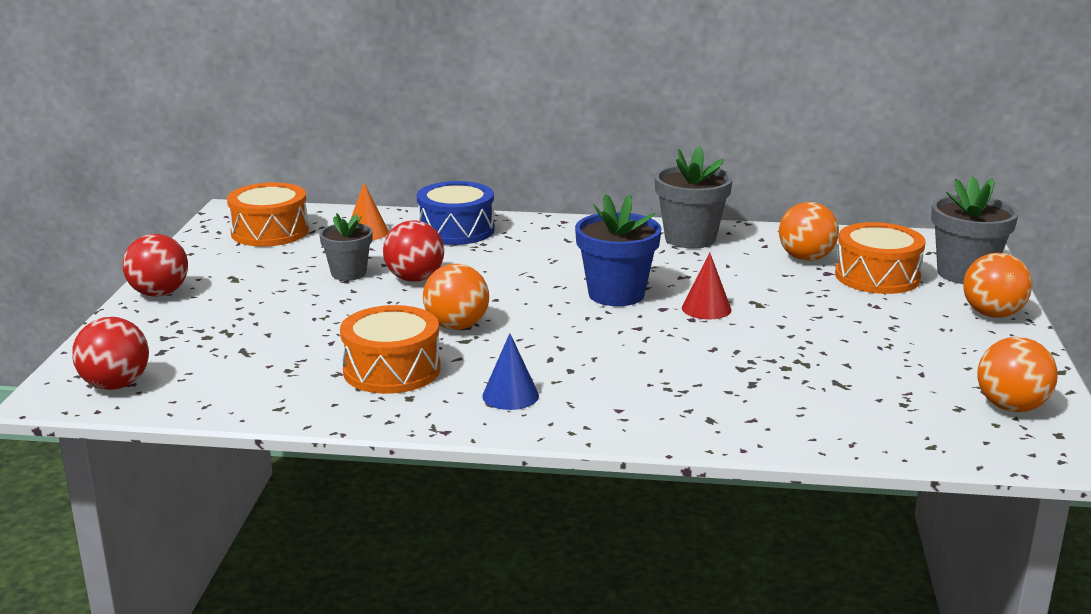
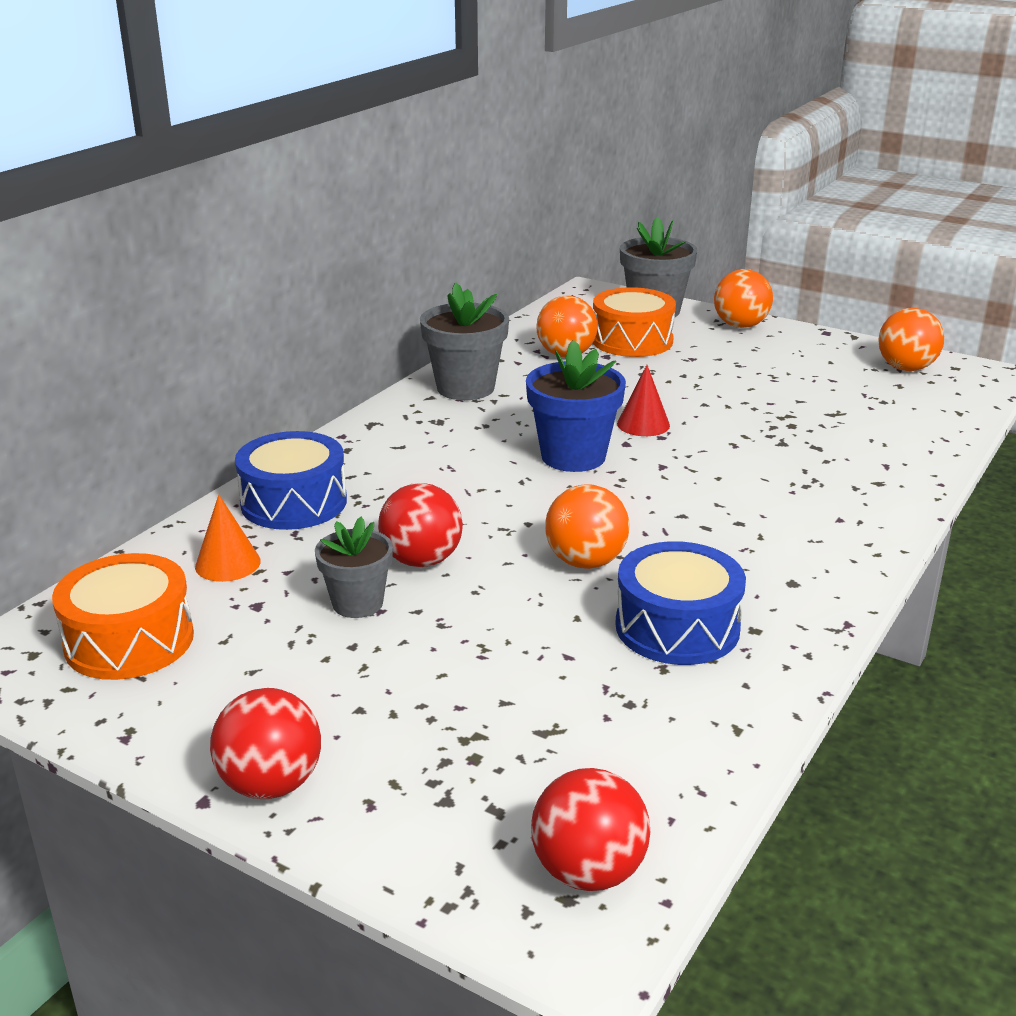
camera: 65 degrees left, 5 degrees up
(392, 370) = (677, 627): orange drum -> blue drum
(510, 395) = (782, 568): blue cone -> none

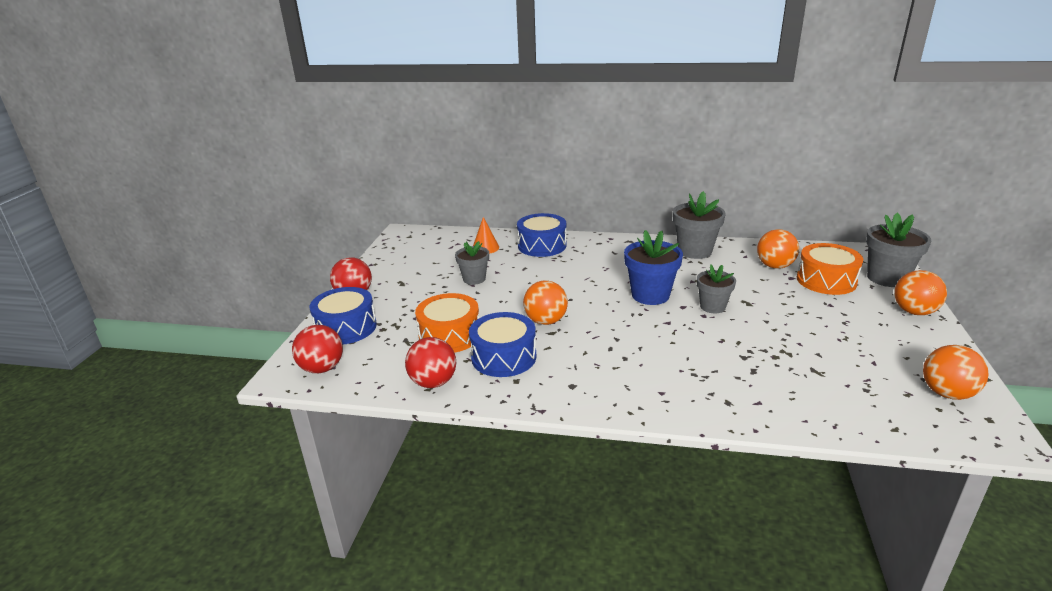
camera: 70 degrees right, 0 degrees up
(129, 641) = (424, 247): orange drum -> orange drum (450, 335)
(422, 560) = (517, 283): red ball -> red ball (433, 382)
(428, 814) = (346, 328): none -> blue drum
(643, 424) = (712, 307): red cone -> grey flower pot

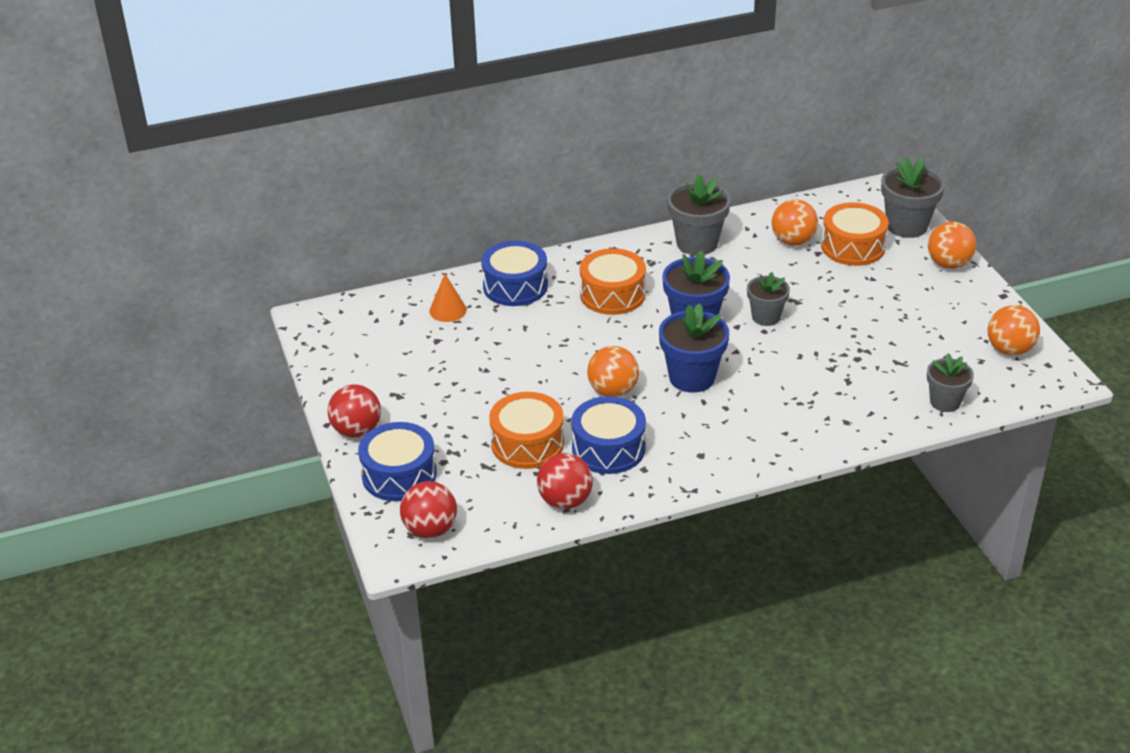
camera: 30 degrees left, 10 degrees up
(474, 279) = (480, 361): grey flower pot -> grey flower pot (945, 402)
(604, 265) = (612, 294): none -> orange drum
(615, 329) = (692, 377): none -> blue flower pot

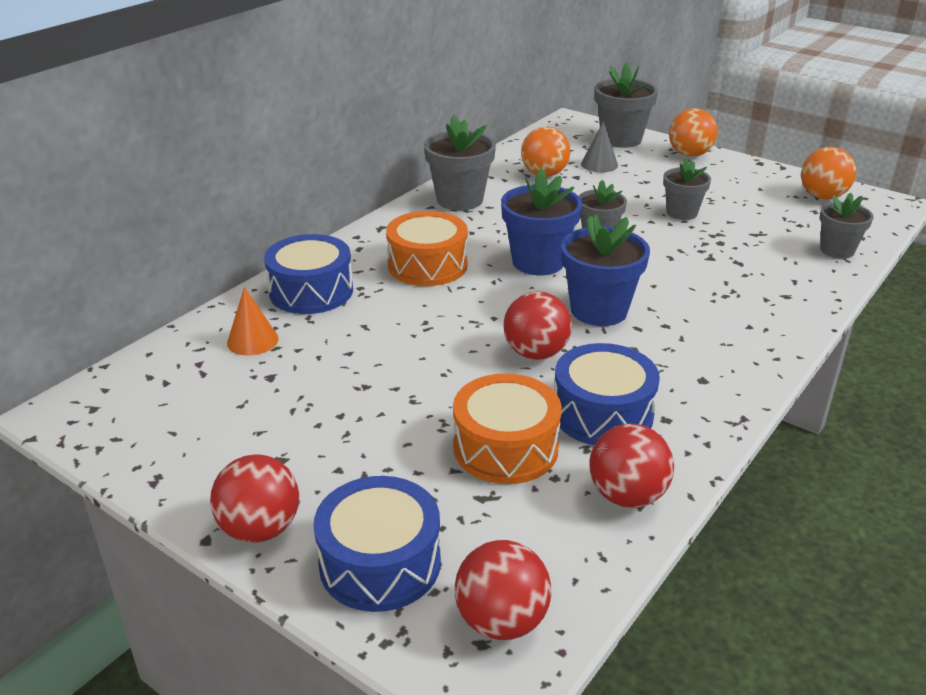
camera: 35 degrees left, 5 degrees down
(613, 391) = (536, 353): orange ball -> red ball
(853, 247) = (599, 164): orange drum -> grey cone
(861, 320) = (681, 213): none -> grey flower pot

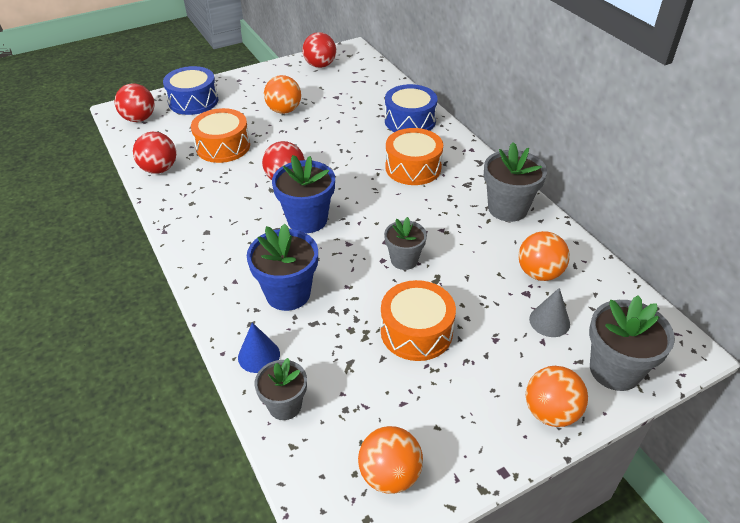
camera: 115 degrees right, 10 degrees up
(252, 340) = (372, 96): orange cone -> none
(260, 529) = (237, 81): red ball -> red ball (320, 65)
(348, 419) = (284, 110): none -> orange ball
(538, 262) = (386, 215): blue flower pot -> blue flower pot (288, 293)
(602, 413) = (216, 183): blue drum -> none
(681, 213) = (416, 331): grey flower pot -> orange drum
(812, 278) = (259, 355): none -> blue cone

